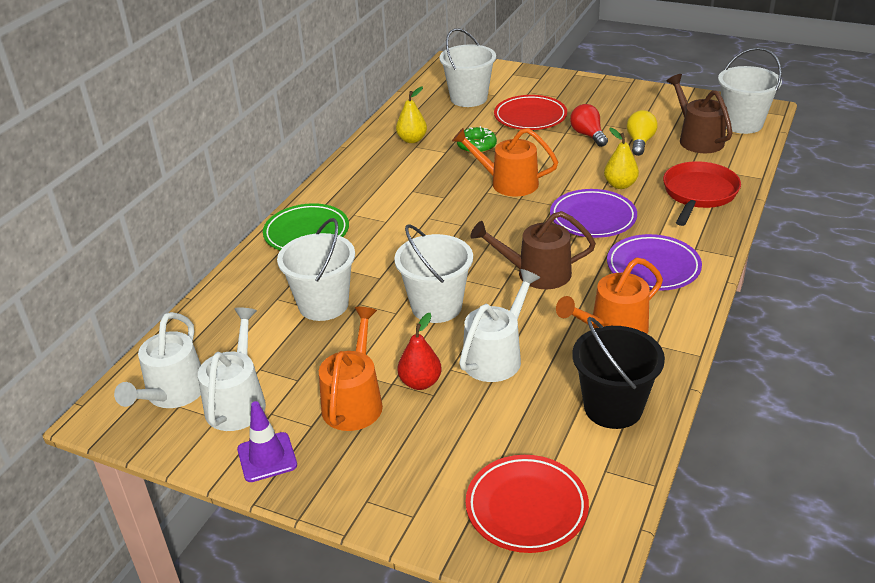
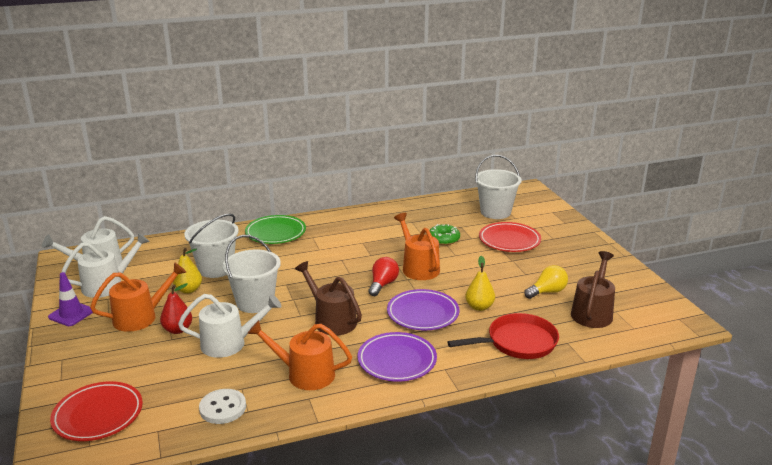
camera: 45 degrees right, 10 degrees down
(412, 140) = (417, 217): yellow pear -> yellow pear (188, 290)
(588, 135) = (522, 269): red light bulb -> red light bulb (383, 284)
(613, 407) = (223, 408): black bucket -> white button
(742, 124) = (649, 322): white bucket -> none

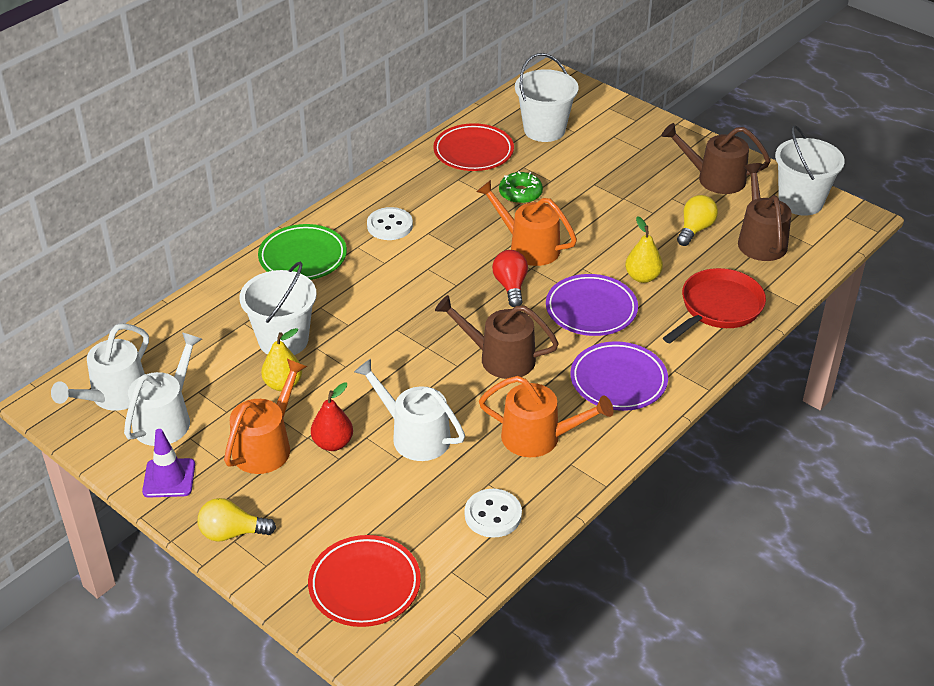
camera: 30 degrees left, 15 degrees up
(65, 355) = (232, 533): none -> yellow light bulb
(229, 343) = (414, 435): white watering can -> white watering can turned 105 degrees counterclockwise
(255, 302) = (386, 369): white bucket -> white bucket (800, 202)
(305, 374) = (538, 437): orange watering can -> orange watering can turned 150 degrees counterclockwise
(343, 232) = (390, 225): none -> white button
(509, 240) = (596, 169): red plate -> red plate (473, 152)
(592, 268) = (715, 178): none -> brown watering can

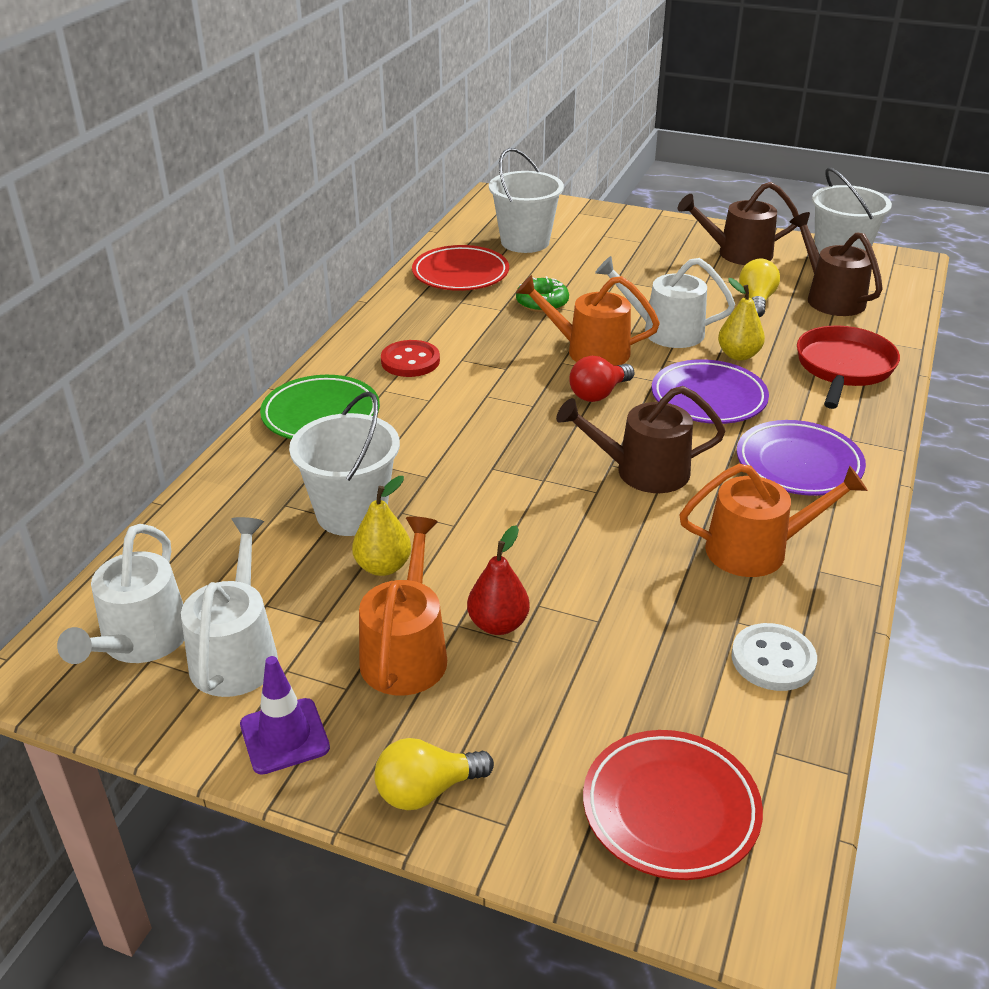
camera: 20 degrees left, 5 degrees down
(390, 225) = (410, 361): white button -> red button
(414, 435) = (601, 586): white watering can -> white watering can (665, 331)
(510, 286) = (598, 394): red light bulb -> red light bulb turned 105 degrees counterclockwise

